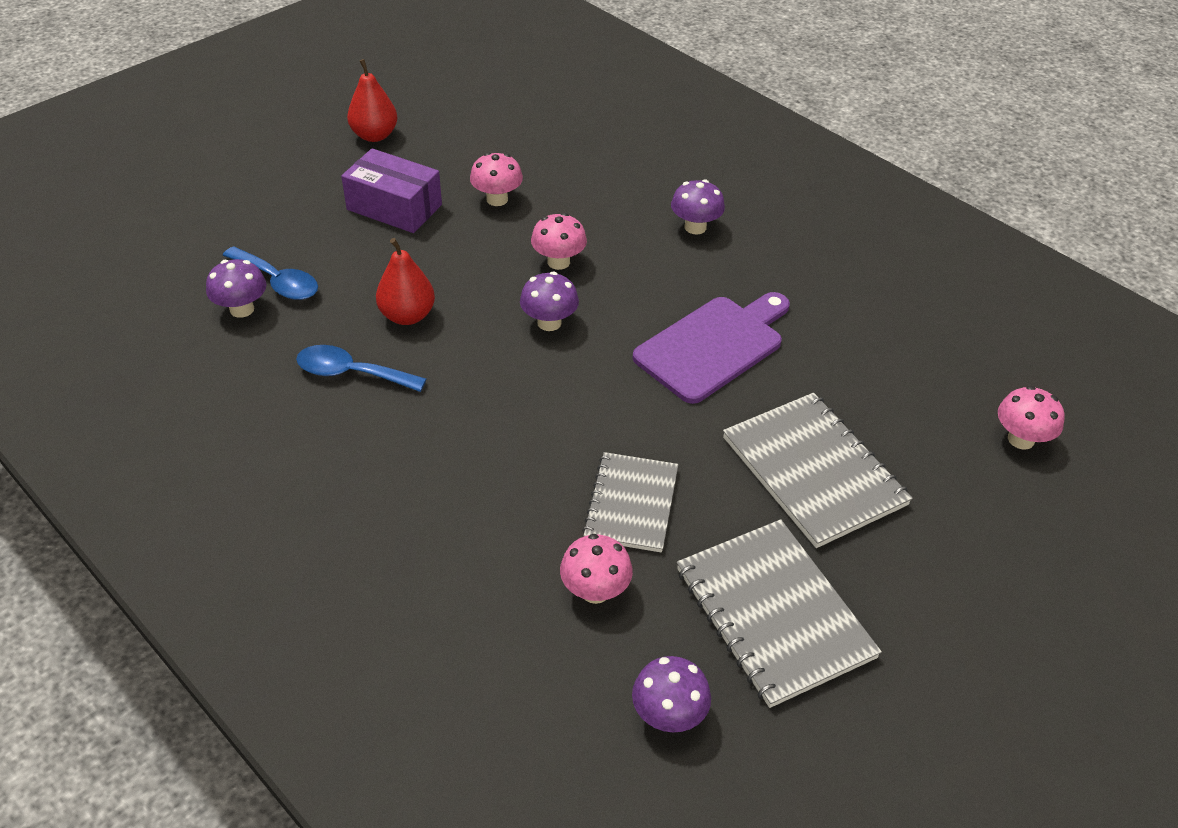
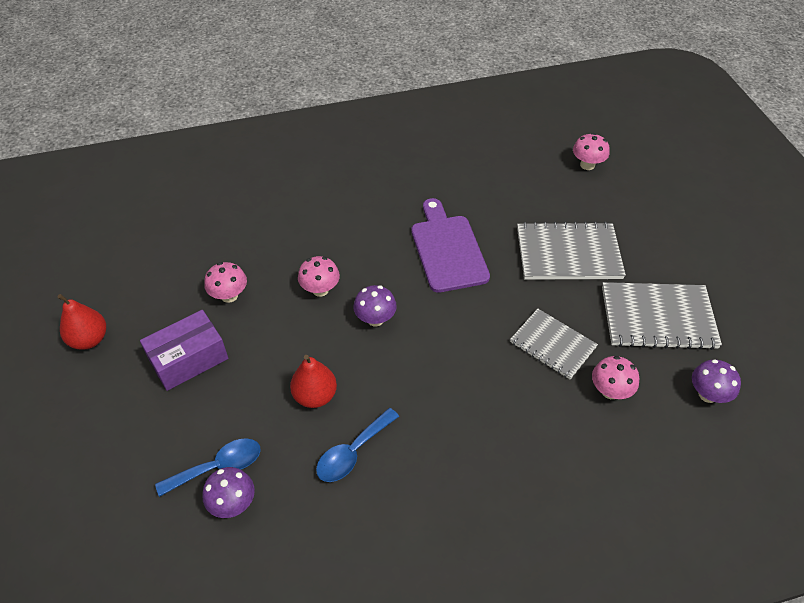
camera: 60 degrees left, 5 degrees up
(695, 227) = (337, 209): purple mushroom -> none

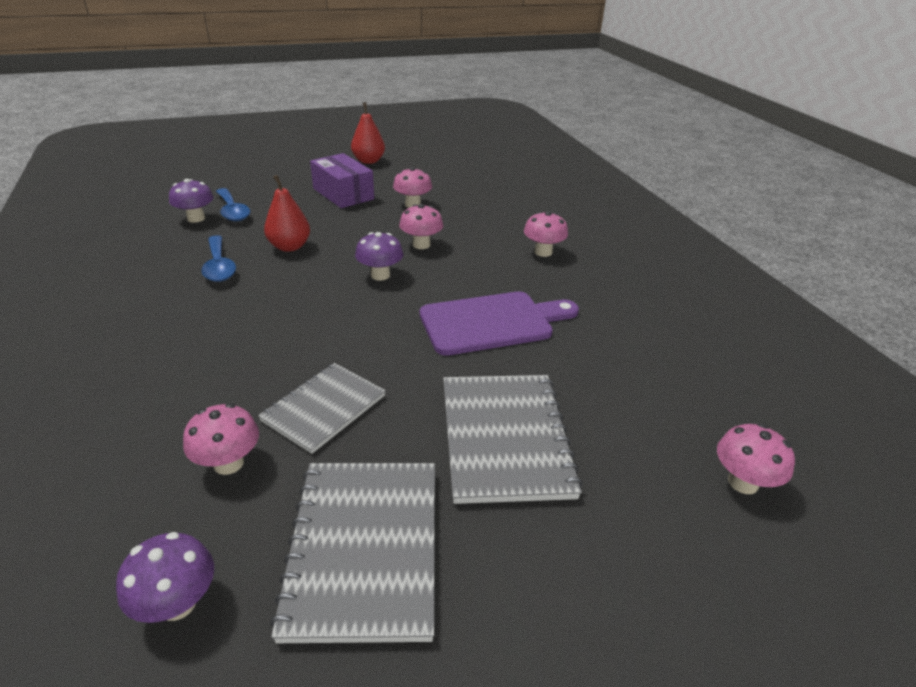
camera: 85 degrees right, 15 degrees down
(341, 208) = (543, 252): none -> pink mushroom
(352, 452) = (219, 266): blue spoon -> blue spoon turned 150 degrees counterclockwise

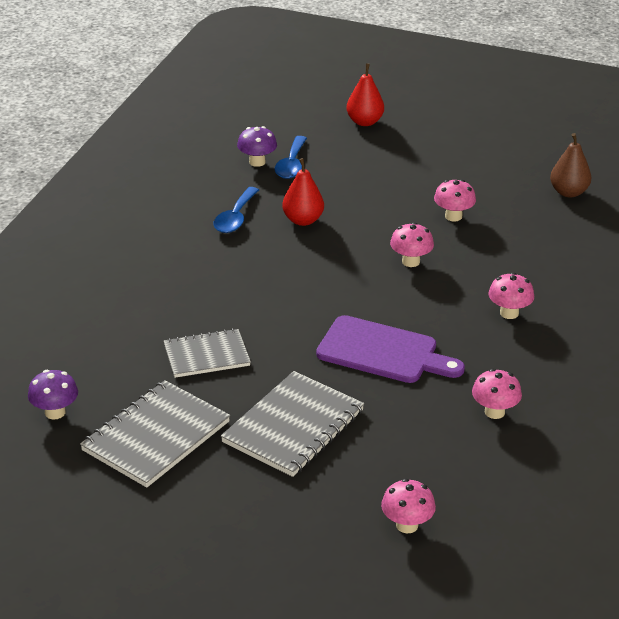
camera: 40 degrees right, 0 degrees up
(228, 463) = (128, 360): pink mushroom -> pink mushroom (494, 412)
(343, 194) = (403, 180): purple box -> none
(368, 161) = (472, 146): red pear -> red pear (364, 122)
(380, 275) = (345, 276): purple mushroom -> none
(471, 167) = (568, 192): none -> brown pear

